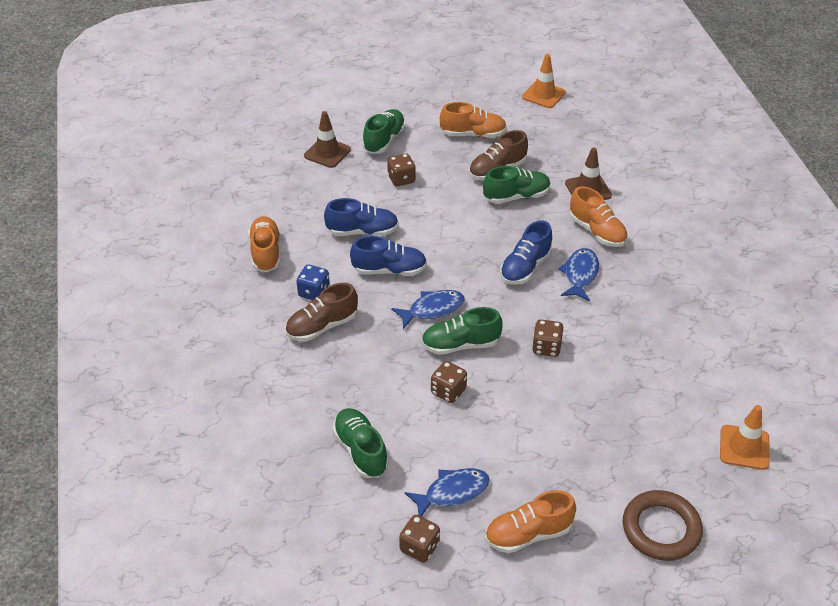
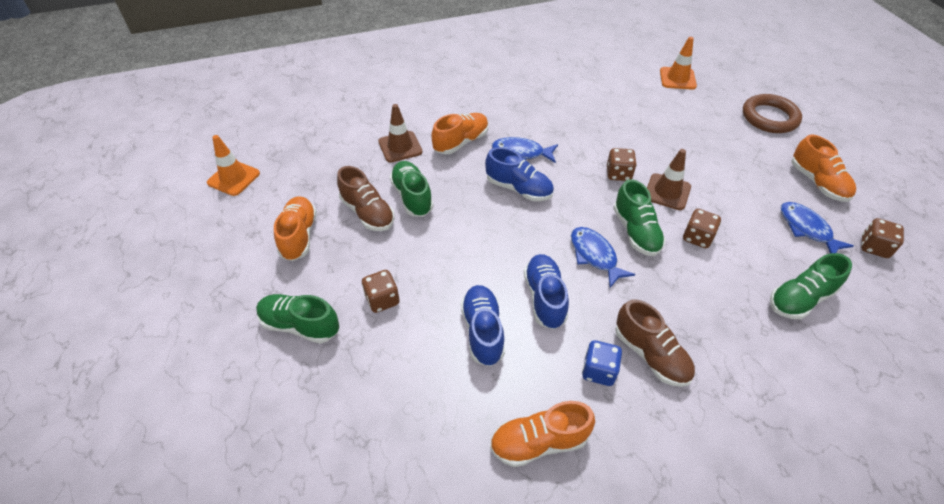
camera: 95 degrees left, 5 degrees up
(327, 153) = (321, 392): brown traffic cone -> brown traffic cone (667, 192)

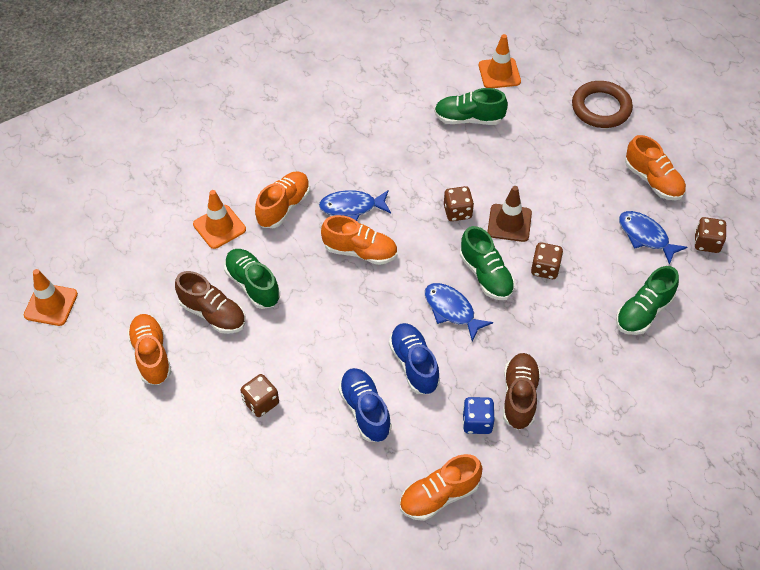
camera: 15 degrees left, 5 degrees up
(300, 325) = (191, 446): green shoe -> green shoe (469, 119)
(400, 147) = (219, 227): brown traffic cone -> orange traffic cone
(518, 189) = (360, 251): blue shoe -> orange shoe
(650, 355) = (519, 397): brown shoe -> brown shoe turned 120 degrees counterclockwise

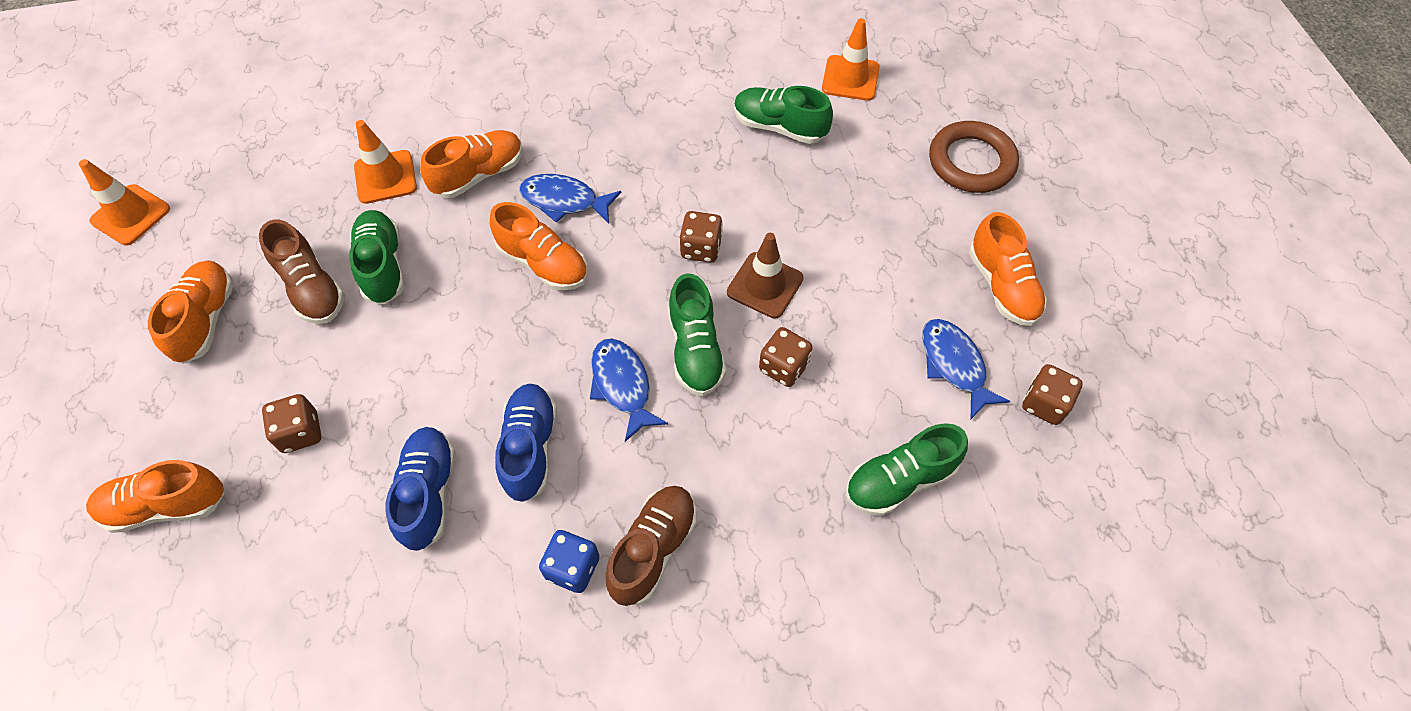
camera: 20 degrees right, 5 degrees up
(439, 496) = (460, 664): orange shoe -> orange shoe (166, 505)

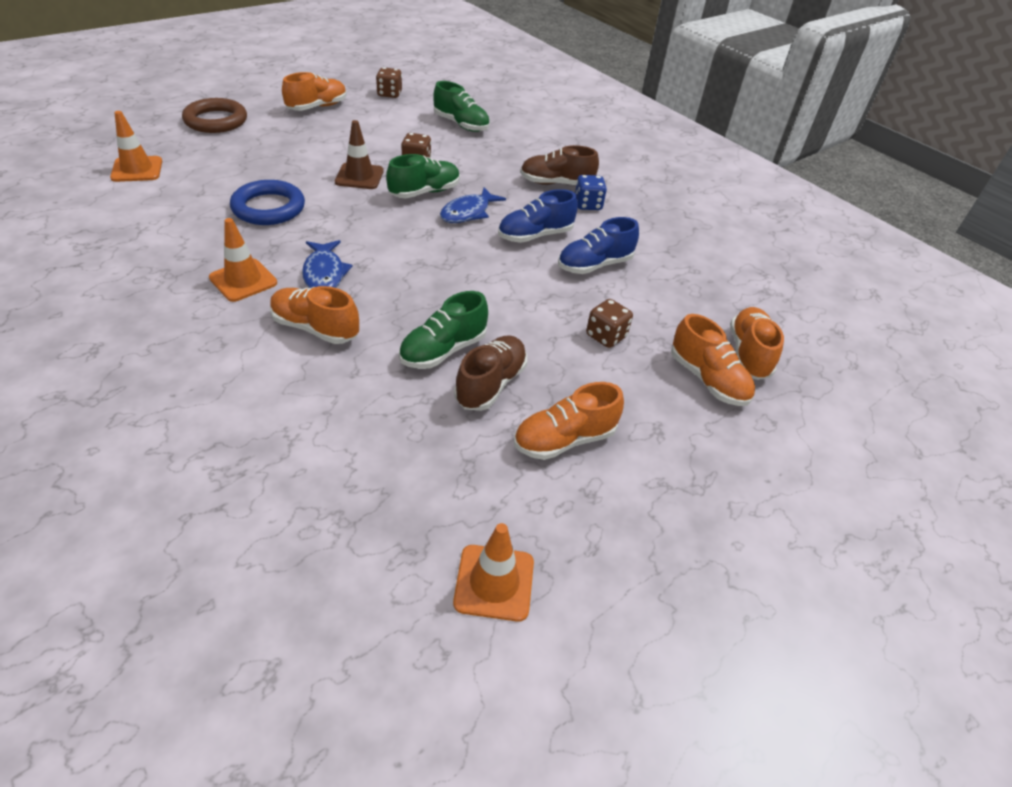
camera: 120 degrees left, 15 degrees down
(385, 177) = (344, 388): orange traffic cone -> orange traffic cone (243, 280)
(543, 263) = (392, 267): orange shoe -> orange shoe (749, 354)
(701, 248) = (341, 204): brown dice -> none
(719, 178) = (268, 208): none -> blue ring
(779, 127) = (203, 191): green shoe -> none
(954, 365) = (381, 116): blue fish -> none

